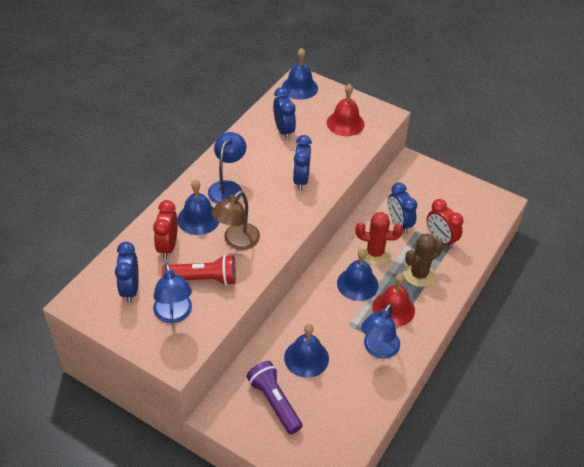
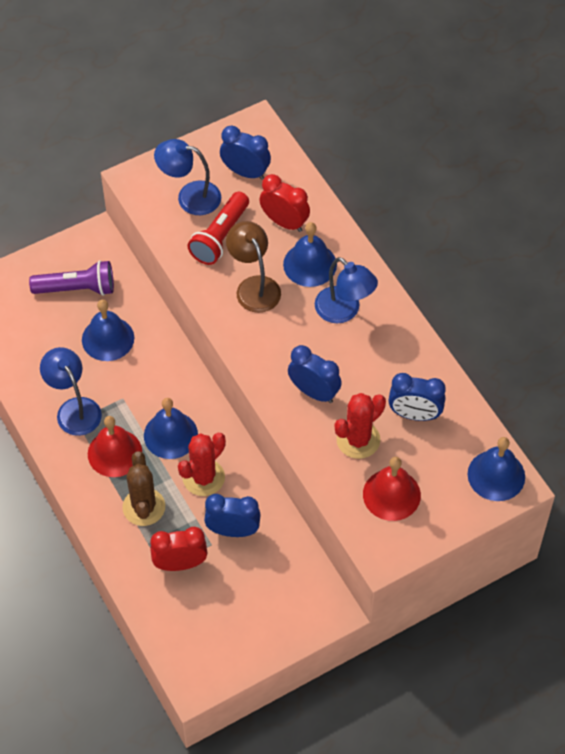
camera: 120 degrees right, 10 degrees up
(320, 148) = (358, 440): none -> red cactus

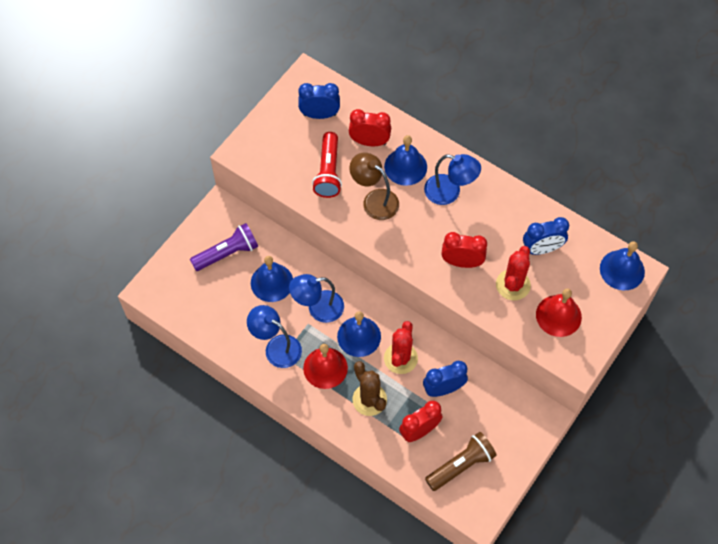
camera: 25 degrees left, 5 degrees up
(190, 196) = (288, 150): blue lamp -> blue lamp (318, 308)
(206, 621) = (461, 465): none -> brown flashlight
(314, 392) = (462, 262): blue clock -> red clock

